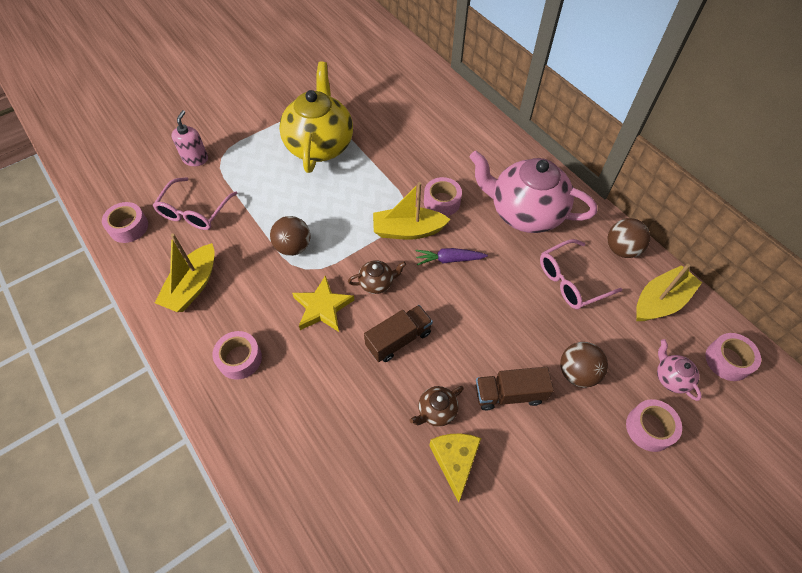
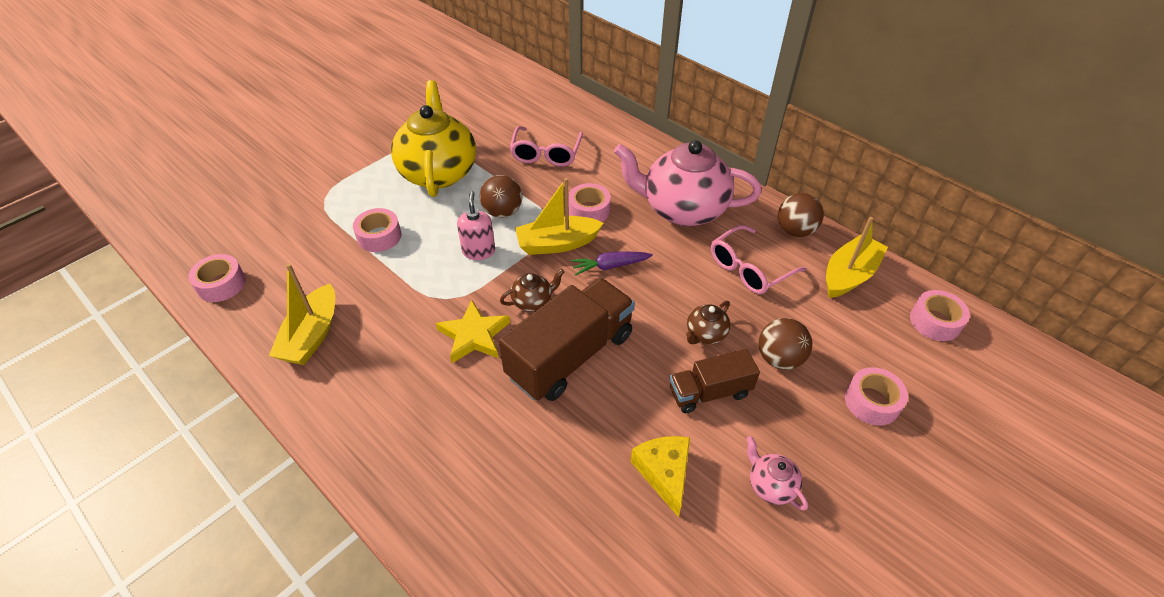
camera: 10 degrees left, 10 degrees down
(195, 159) = (293, 203): pink soap dispenser -> pink soap dispenser (479, 251)
(195, 211) = (301, 257): pink glasses -> pink glasses (546, 153)
(239, 358) = (383, 405): pink tape -> pink tape (379, 236)
(293, 247) = (427, 278): brown ball -> brown ball (502, 212)
(398, 339) = (570, 355): brown truck -> brown truck, size x1.74
(436, 411) = (630, 424): brown teapot -> brown teapot (705, 334)
(671, 378) = (881, 348): pink teapot -> pink teapot (770, 485)

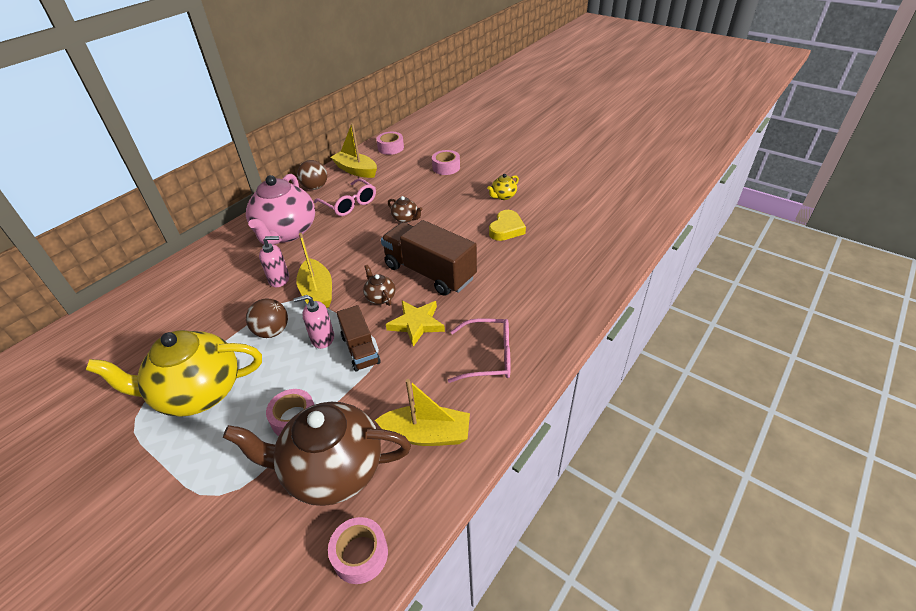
camera: 95 degrees left, 5 degrees down
(309, 264) = (332, 470): none -> brown teapot
(546, 153) = (191, 315): pink glasses -> pink glasses (487, 357)
(589, 210) = (279, 279): pink tape -> pink soap dispenser
(610, 266) = (344, 262): purple carrot -> none
(664, 473) = (506, 229): yellow cheese -> yellow heart
(709, 392) = (449, 216): brown truck -> brown truck (360, 349)
(770, 485) = (503, 196): pink teapot -> yellow teapot
(779, 358) = (421, 193): brown ball -> none

